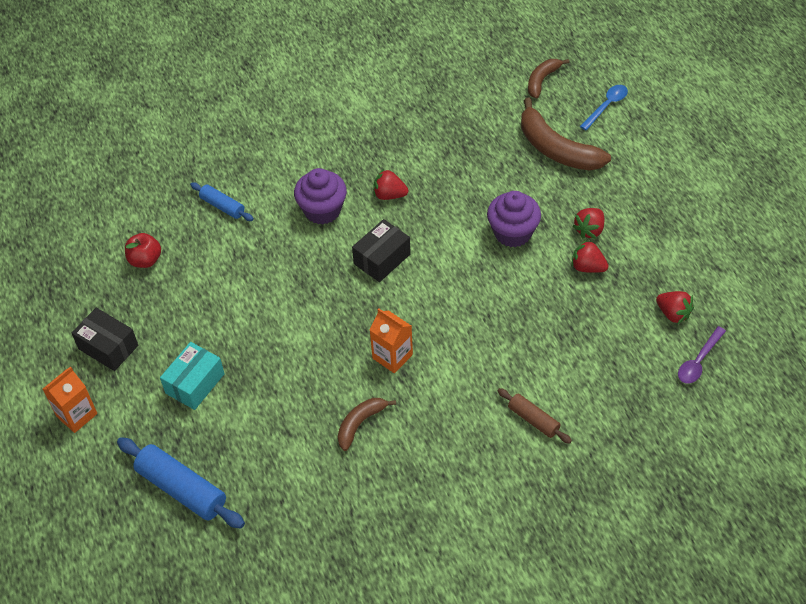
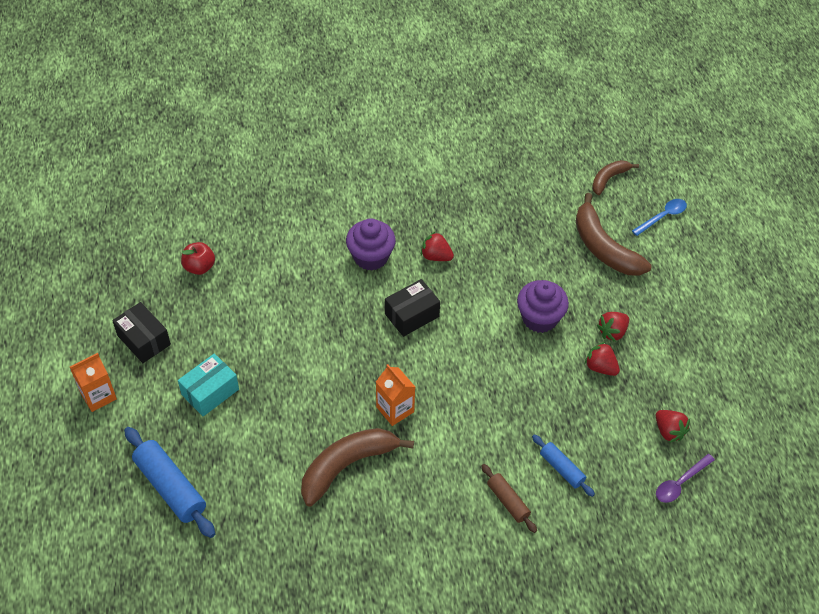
camera: 10 degrees right, 0 degrees up
(222, 206) = (282, 233): blue rolling pin -> blue rolling pin (561, 469)
(360, 423) = (347, 466): brown banana -> brown banana, size x1.77

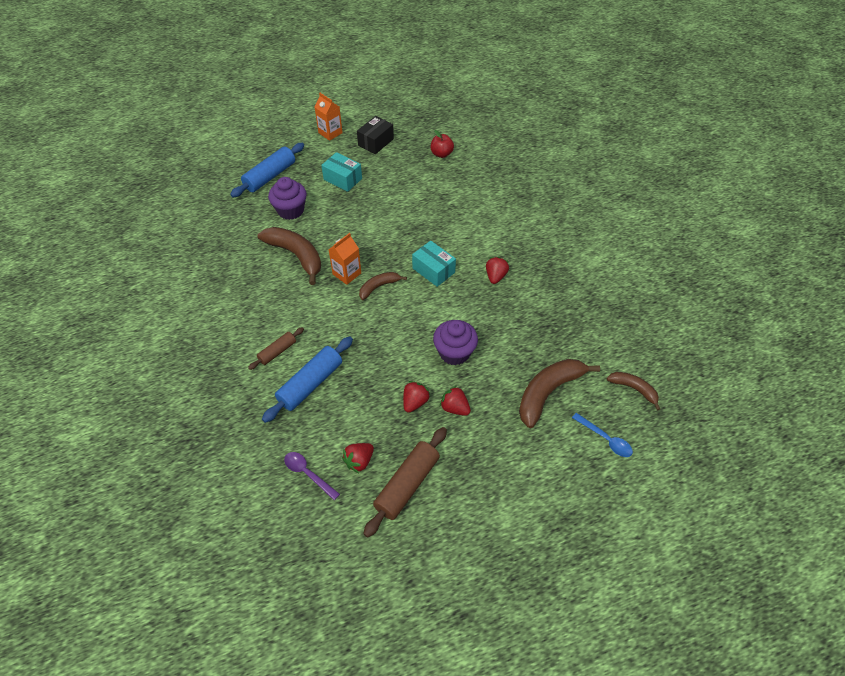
camera: 80 degrees right, 0 degrees up
(371, 257) = (481, 238): purple cupcake -> purple cupcake (290, 210)
(412, 315) = (433, 270): black box -> turquoise box
(425, 377) = (379, 287): none -> brown banana
(561, 469) = (310, 384): blue rolling pin -> blue rolling pin, size x1.74
(699, 391) = (407, 484): none -> brown rolling pin

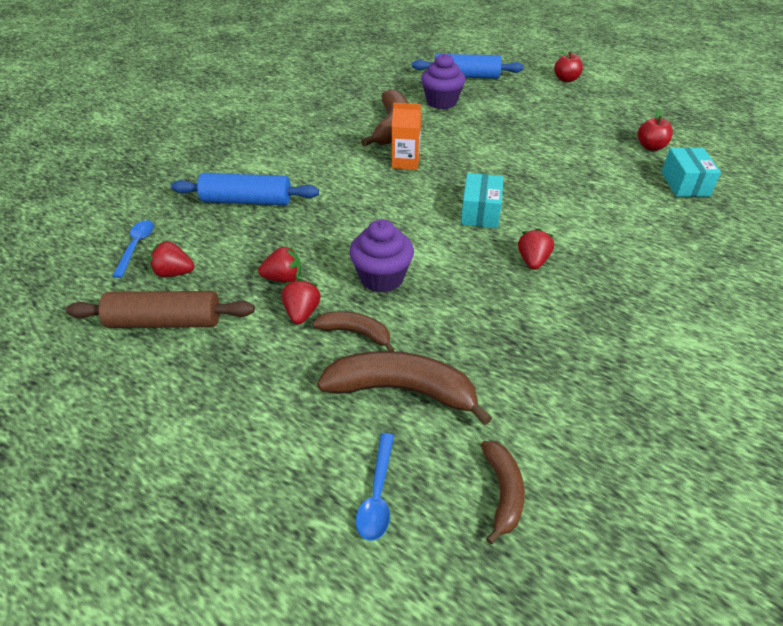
camera: 55 degrees right, 10 degrees down
(277, 352) = (268, 167): brown rolling pin -> none
(308, 473) = (136, 246): purple spoon -> blue spoon
(330, 133) = (566, 79): orange carton -> red apple
(342, 179) = (520, 109): turquoise box -> turquoise box (685, 184)
(376, 142) = (597, 105): black box -> none
(379, 287) = (413, 188): brown banana -> brown banana (356, 333)
(495, 276) = (533, 261): red strawberry -> red strawberry turned 60 degrees counterclockwise

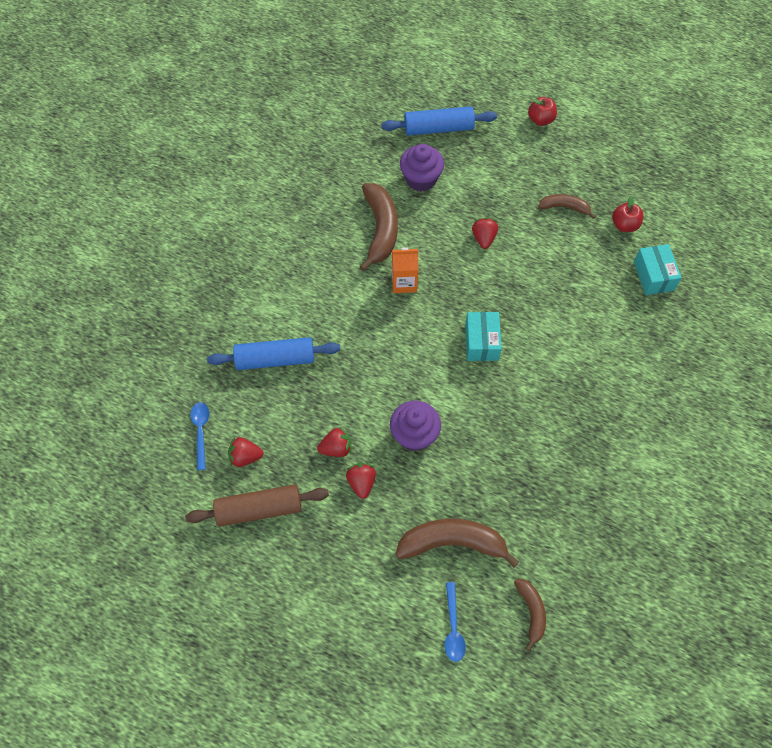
camera: 10 degrees left, 20 degrees up
(356, 333) = (407, 495): brown banana -> brown banana (565, 207)
(533, 261) = (531, 396): red strawberry -> red strawberry (484, 238)

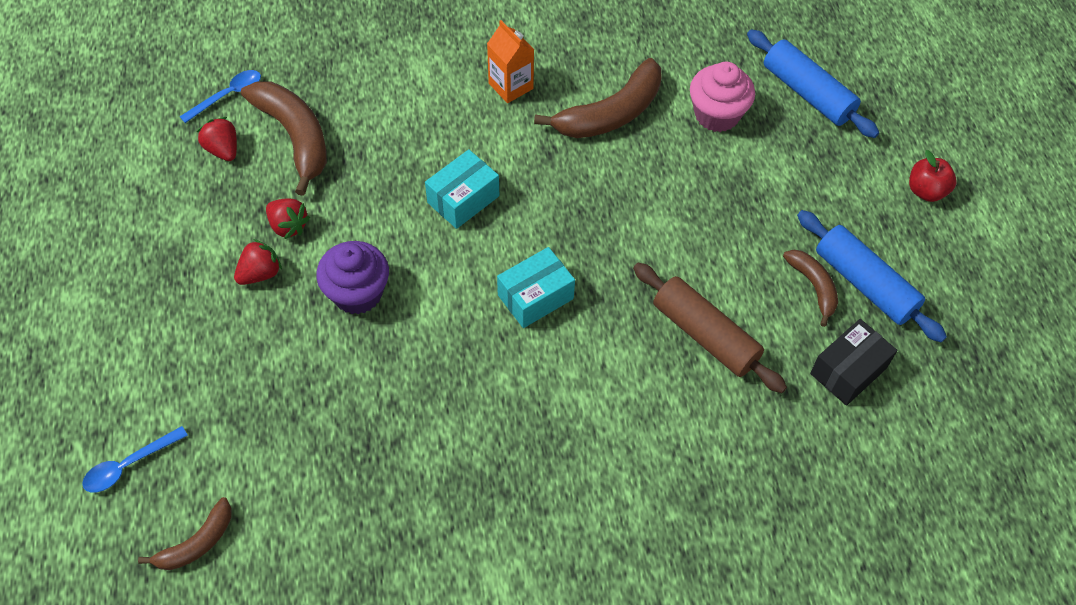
camera: 55 degrees right, 5 degrees down
(259, 509) = (168, 196): brown rolling pin -> brown rolling pin (705, 335)
(275, 359) = (362, 110): blue rolling pin -> blue rolling pin (865, 283)
(404, 282) = (556, 174): orange carton -> orange carton (511, 86)
(421, 179) = (717, 114): purple cupcake -> pink cupcake
(453, 543) = (239, 407): brown banana -> brown banana (295, 137)
(484, 238) = (688, 222): red strawberry -> none
(624, 225) = (848, 371): red apple -> black box
(653, 276) = (796, 447): turquoise box -> turquoise box (463, 199)

